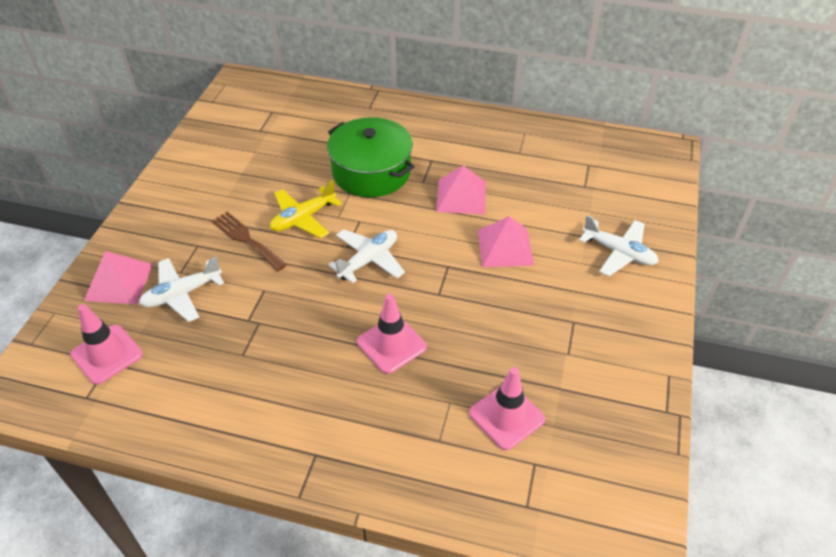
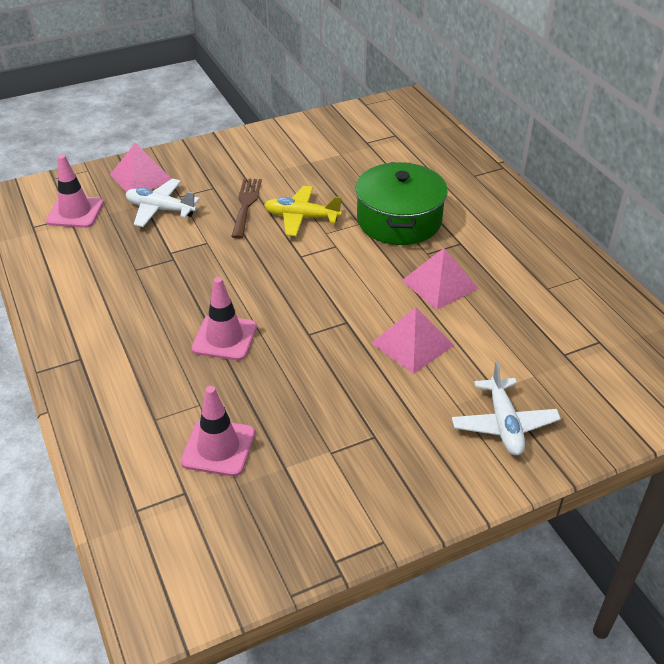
camera: 50 degrees right, 5 degrees down
(369, 260) = (299, 275): white plane -> none

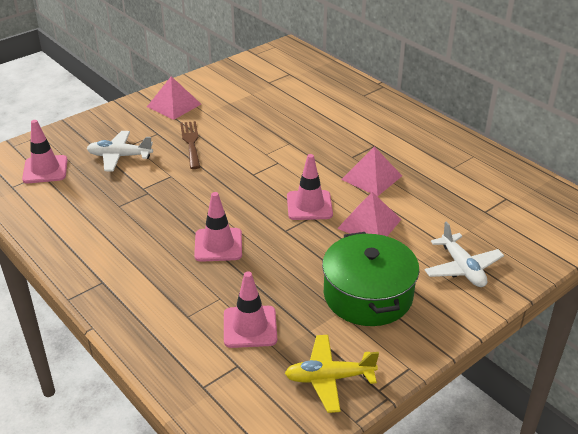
camera: 15 degrees left, 5 degrees down
(141, 177) = (91, 134): pink pyramid -> pink pyramid (174, 105)
(301, 217) = (241, 145): yellow plane -> yellow plane (329, 378)
(350, 307) = (309, 205): none -> pink traffic cone
(399, 220) = (320, 136): green pot -> green pot (368, 295)

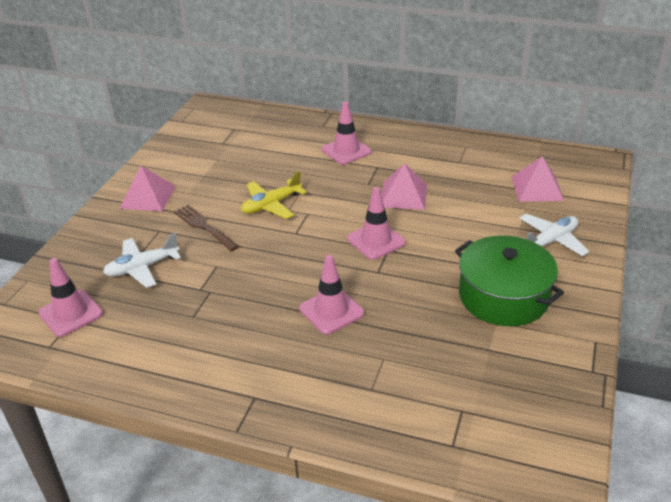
camera: 30 degrees left, 0 degrees up
(250, 327) = (437, 371): pink traffic cone -> pink traffic cone (346, 151)
(329, 378) = (546, 382): yellow plane -> yellow plane (271, 205)
(369, 224) = (442, 236): pink pyramid -> pink pyramid (537, 188)
(462, 268) = (550, 241): white plane -> white plane turned 75 degrees counterclockwise

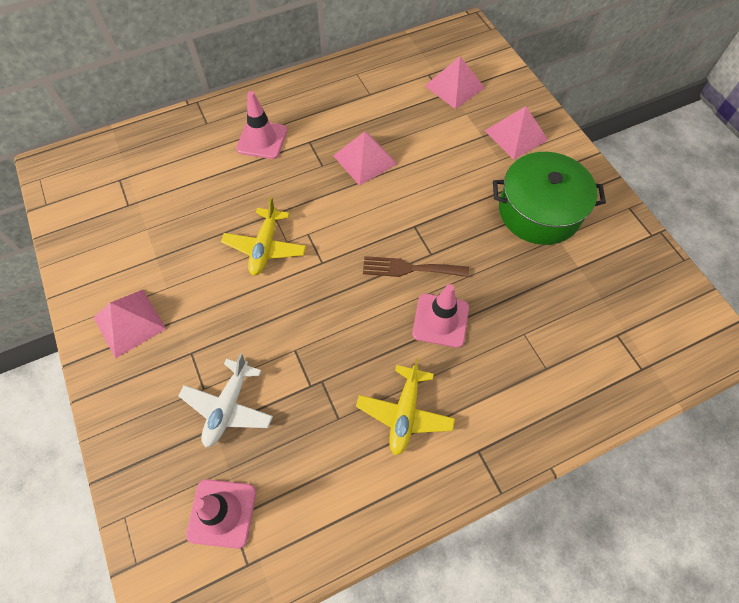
camera: 45 degrees left, 25 degrees up
(204, 226) = (230, 316): brown fork -> brown fork (410, 268)
(236, 342) = (405, 413): none -> yellow plane
(376, 241) = (396, 223): pink traffic cone -> none
(550, 241) = (516, 135): white plane -> pink pyramid

